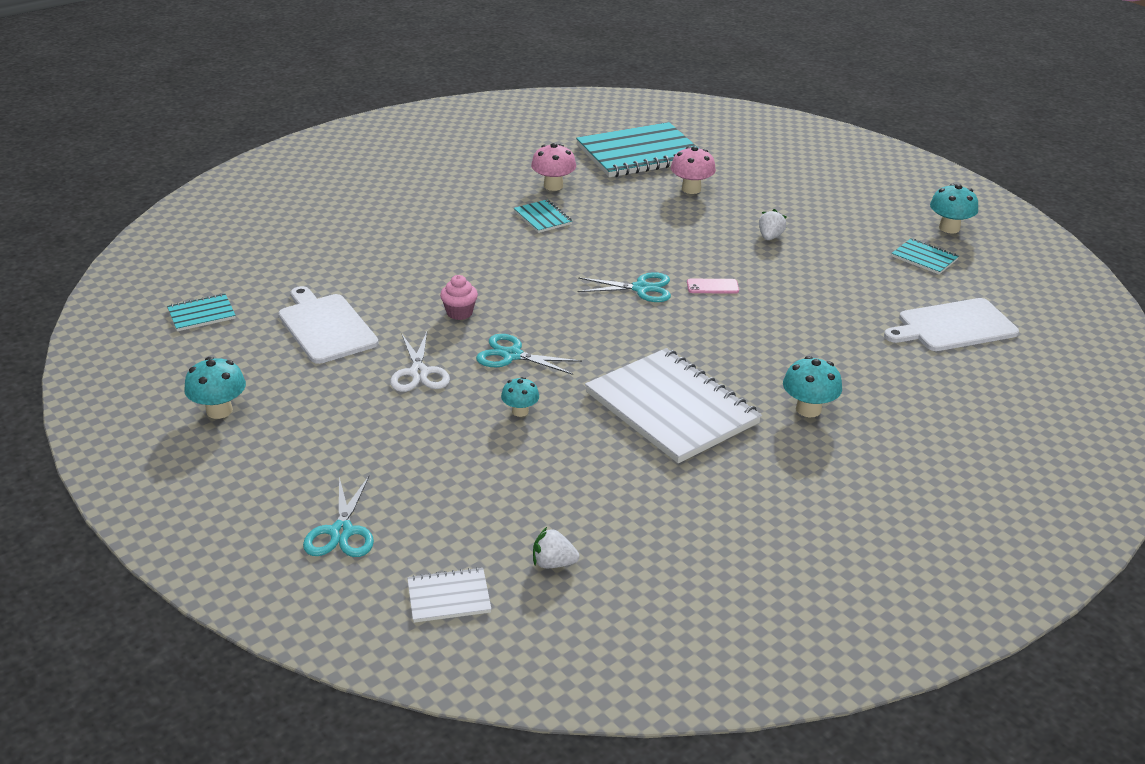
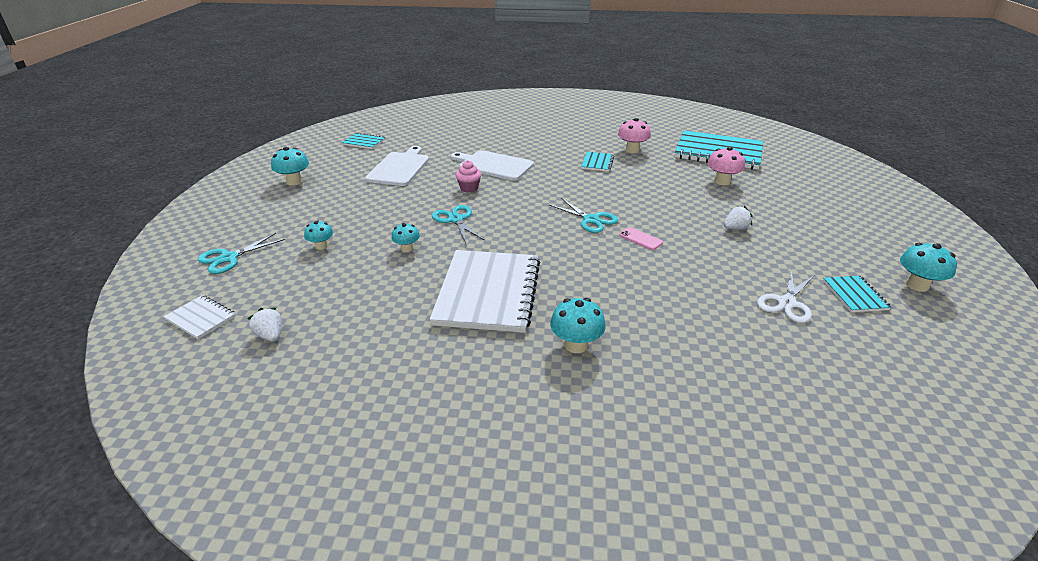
camera: 45 degrees right, 0 degrees up
(419, 373) = (398, 206): white scissors -> white scissors (786, 303)
(423, 460) = (321, 246): none -> turquoise mushroom
(953, 326) = (803, 355): white cutting board -> white cutting board (493, 165)

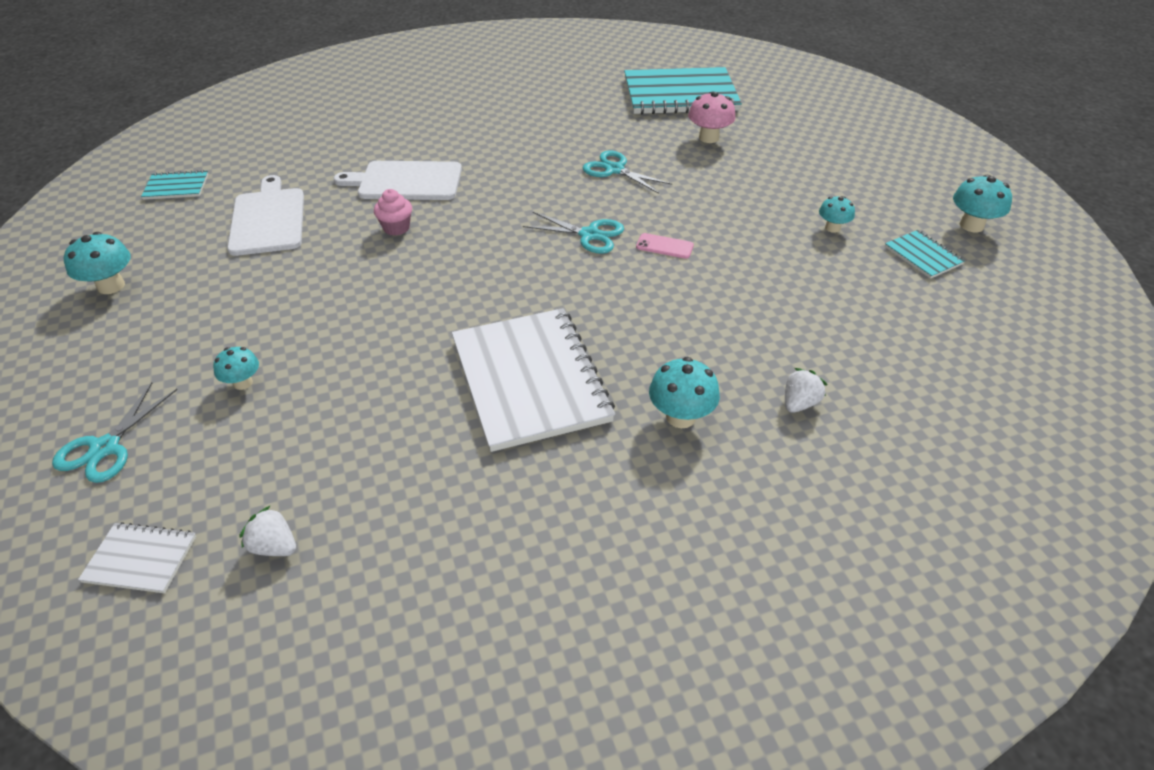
camera: 25 degrees left, 10 degrees up
(407, 248) = (375, 348): turquoise mushroom -> turquoise mushroom (832, 228)
(456, 220) = (412, 283): turquoise scissors -> turquoise scissors (614, 170)
(597, 163) = (543, 144): turquoise notebook -> none
(632, 150) = (575, 114): pink mushroom -> none
(735, 228) = (760, 202): white strawberry -> white strawberry (799, 403)
(786, 303) = (865, 286): white scissors -> none

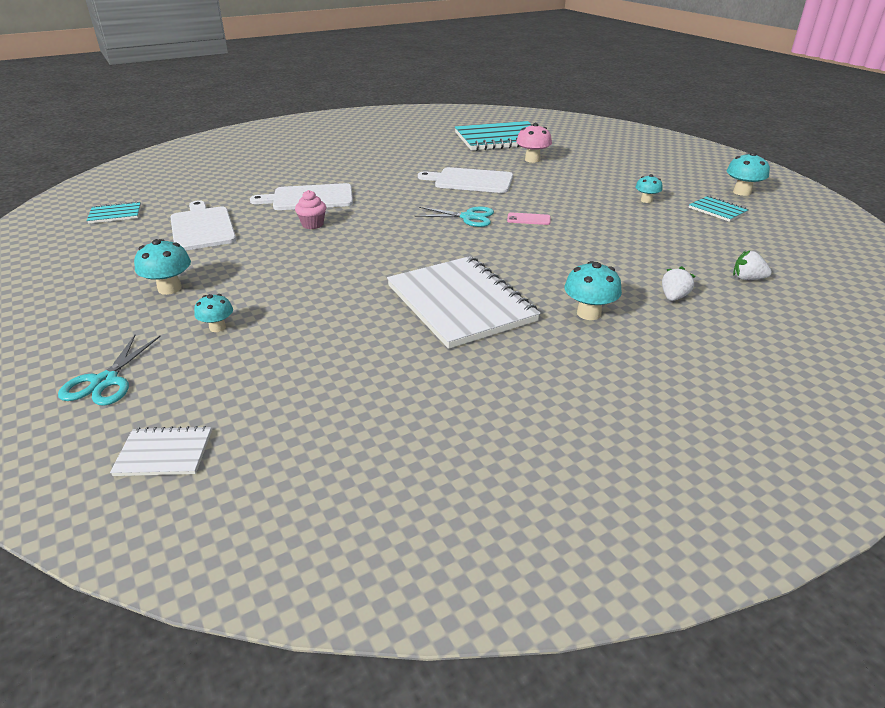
camera: 10 degrees left, 10 degrees down
(111, 286) = (76, 278): turquoise mushroom -> turquoise mushroom (170, 288)
(274, 546) = (286, 430): white strawberry -> white strawberry (747, 278)
(614, 170) = (470, 181): turquoise scissors -> white cutting board

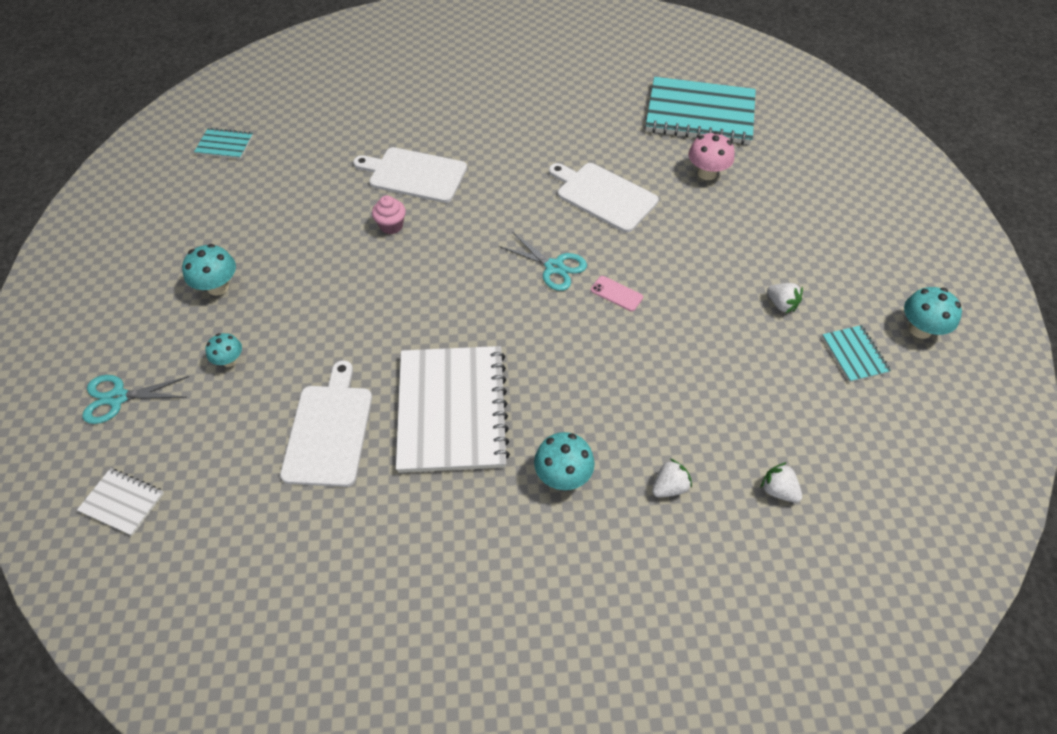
camera: 25 degrees right, 20 degrees up
(105, 381) = (118, 398): turquoise scissors -> turquoise scissors turned 45 degrees clockwise
(202, 227) = (289, 195): white cutting board -> white cutting board (329, 430)
(646, 200) = (781, 304): turquoise mushroom -> white strawberry

